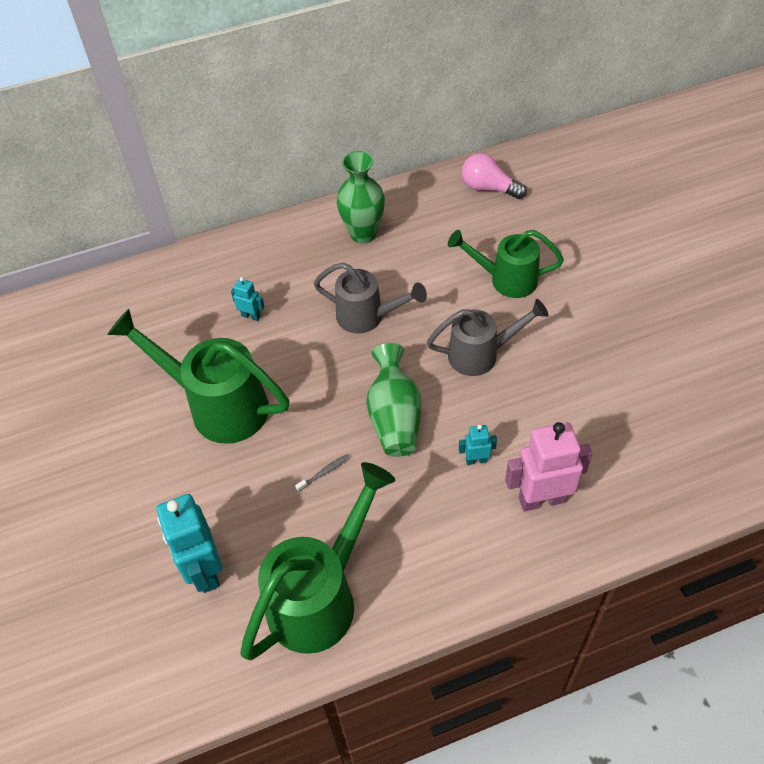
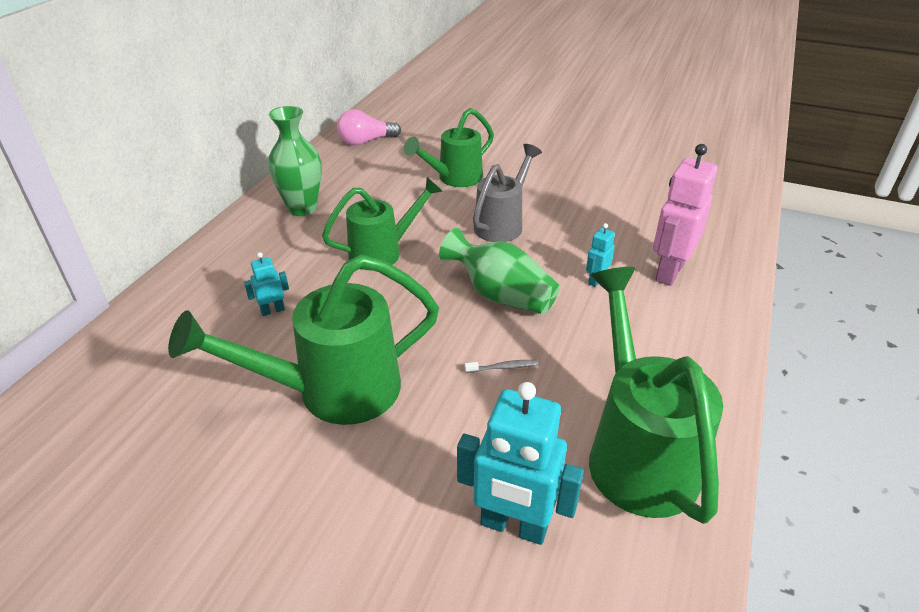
camera: 50 degrees left, 15 degrees down
(324, 472) = (503, 367): grey toothbrush -> grey toothbrush turned 75 degrees clockwise
(367, 317) = (383, 252): grey watering can -> green watering can

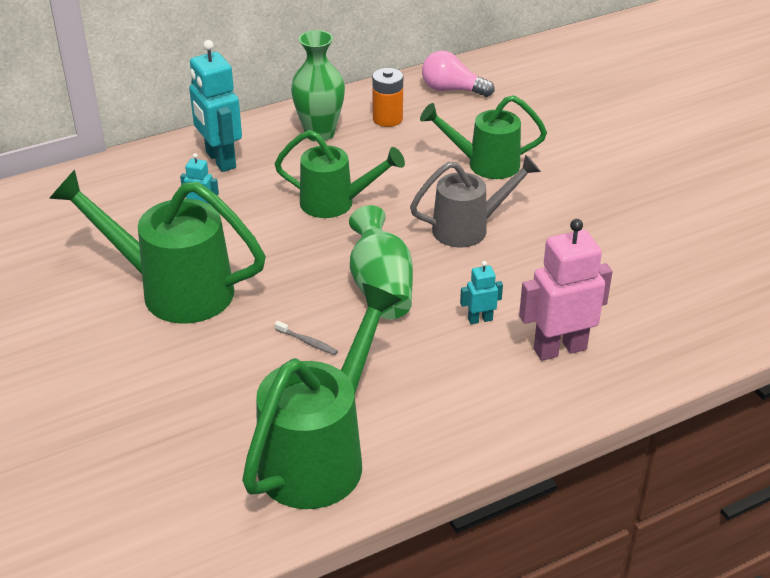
camera: 40 degrees right, 0 degrees up
(343, 177) = (387, 119): none -> orange battery
(513, 526) = (177, 441): turquoise robot -> turquoise robot (220, 160)

